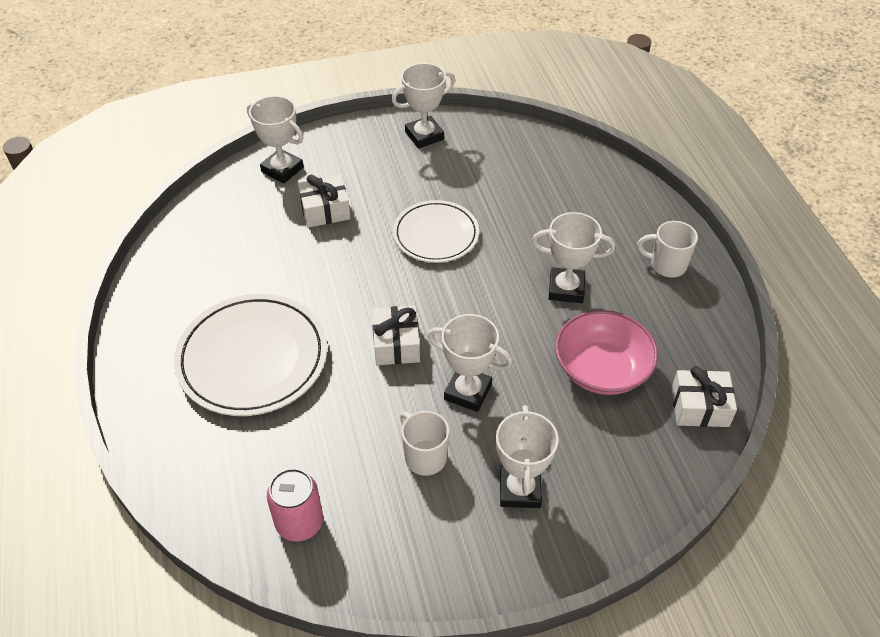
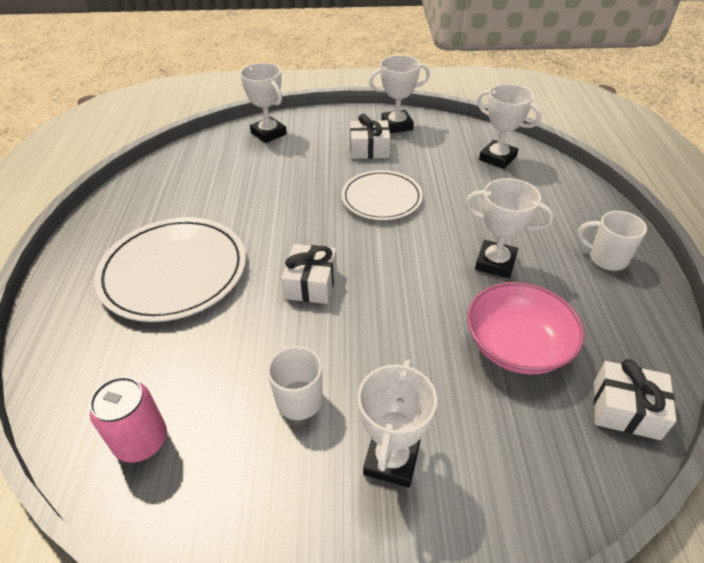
camera: 15 degrees right, 5 degrees down
(325, 210) = (291, 166): white gift -> white gift (369, 149)
(468, 392) = (366, 341): white trophy -> white trophy (497, 158)

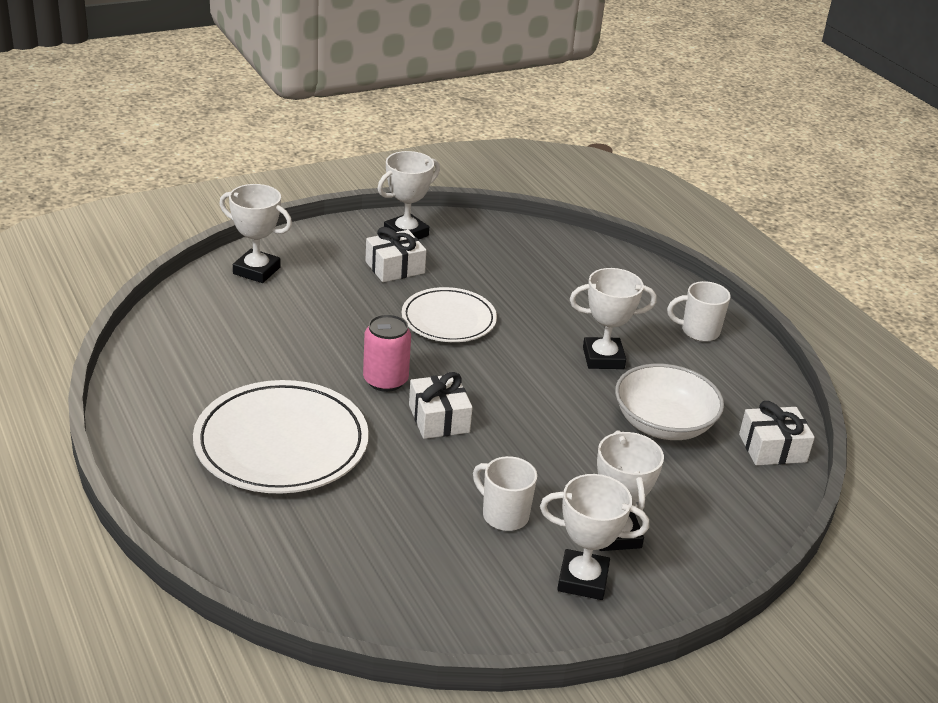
camera: 30 degrees left, 10 degrees down
(141, 441) = (386, 587): pink can -> pink can (385, 380)
(497, 158) = (542, 252): white trophy -> white trophy (582, 580)
(517, 346) = (663, 424): pink bowl -> white bowl

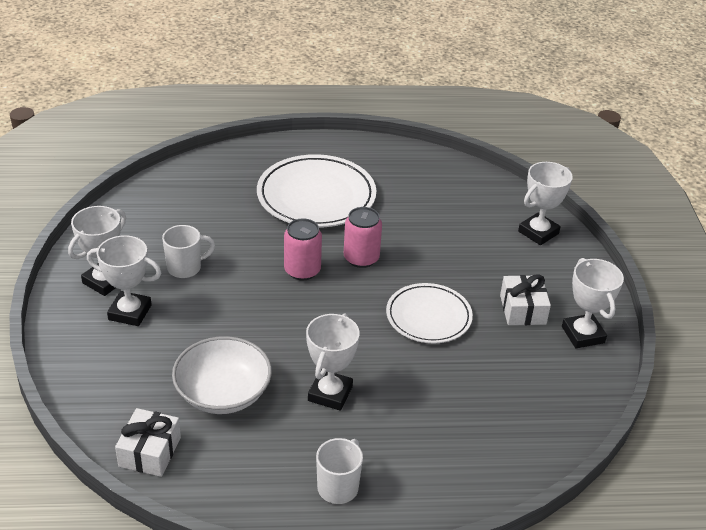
camera: 115 degrees right, 5 degrees up
(439, 419) = (302, 270): white gift -> pink can

